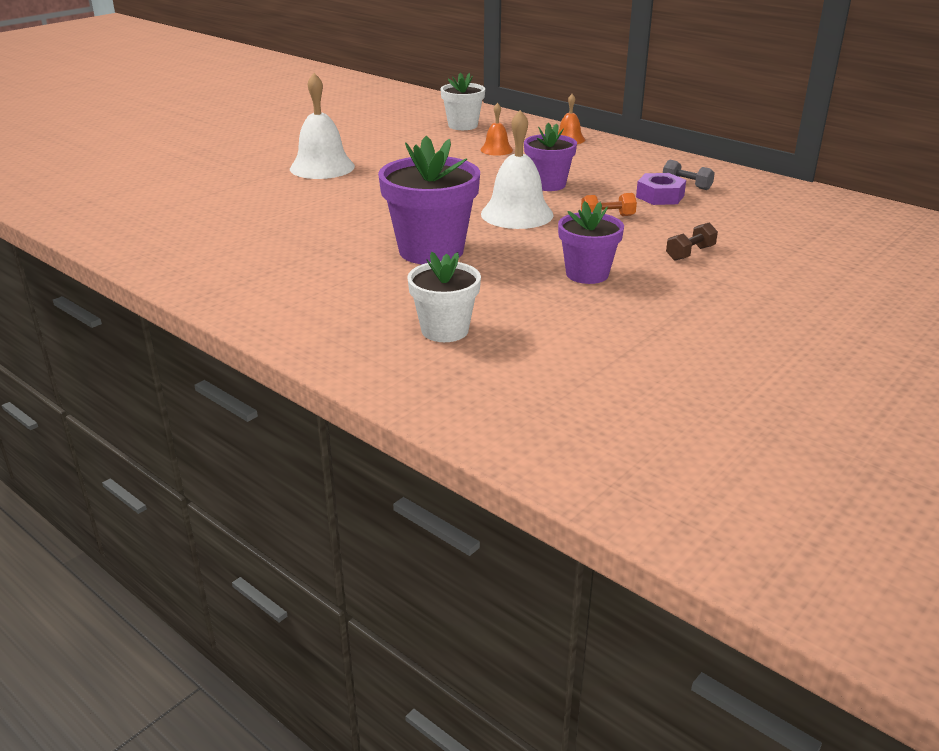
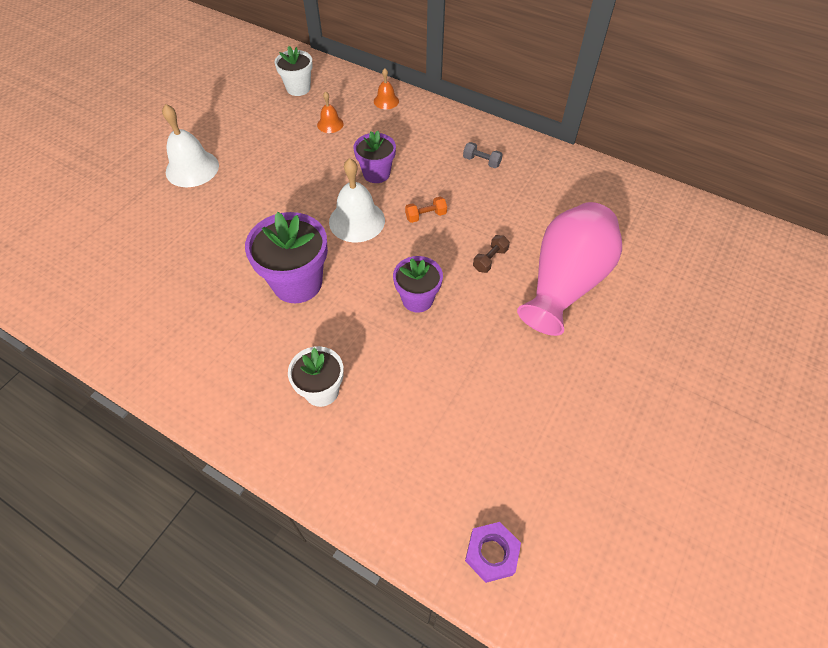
camera: 10 degrees left, 25 degrees up
(660, 196) = (462, 180): purple nut -> purple nut (491, 554)
(794, 278) = (564, 283): none -> pink vase

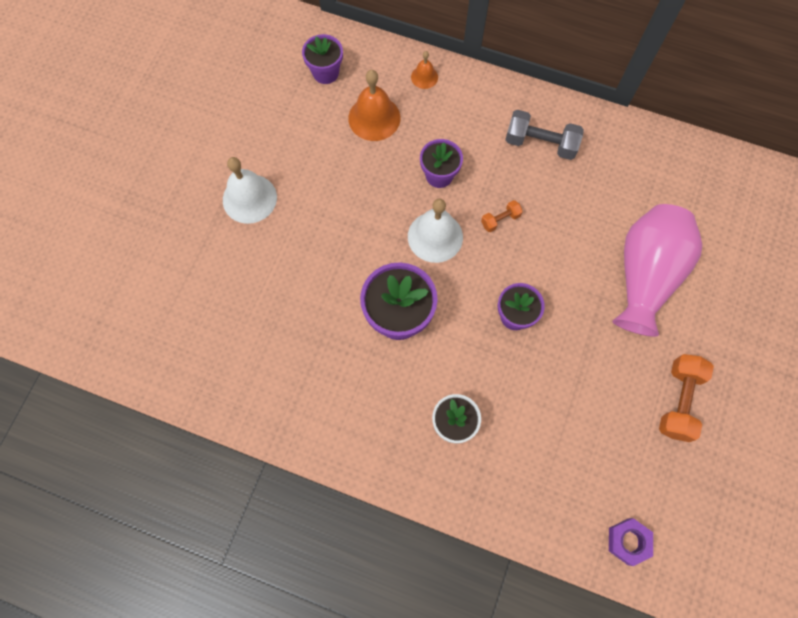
camera: 10 degrees left, 15 degrees up
(298, 88) = (325, 73): white flower pot -> purple flower pot
(330, 124) = (374, 118): orange bell -> orange bell, size x1.88
(481, 161) = (540, 143): grey dumbbell -> grey dumbbell, size x1.89
(490, 259) = (572, 261): brown dumbbell -> none
(581, 408) = (678, 401): none -> orange dumbbell

